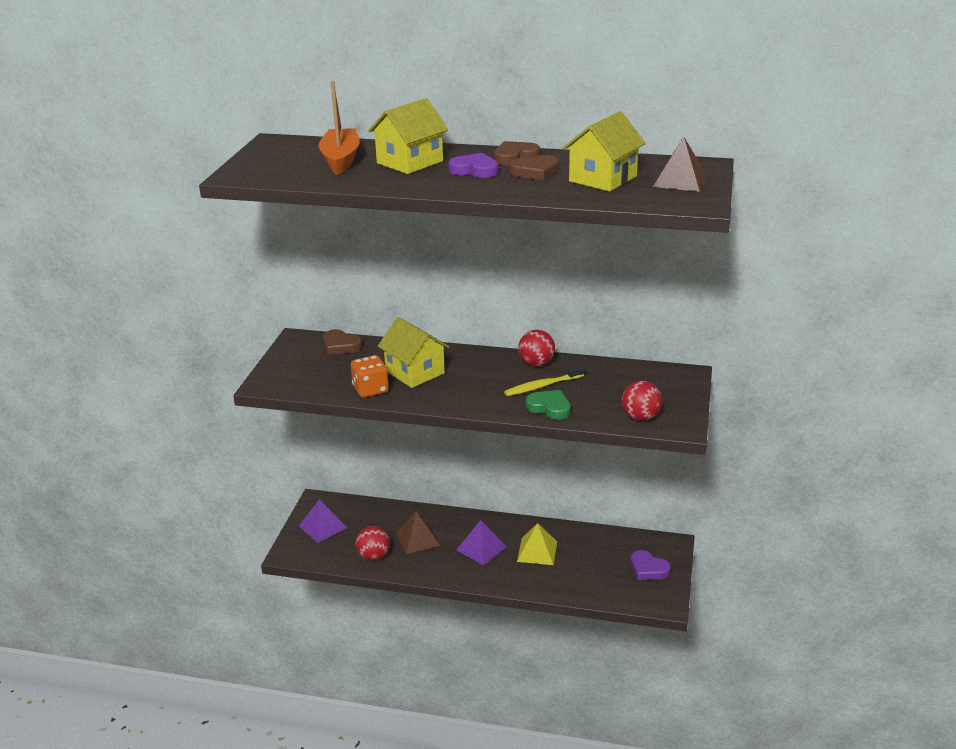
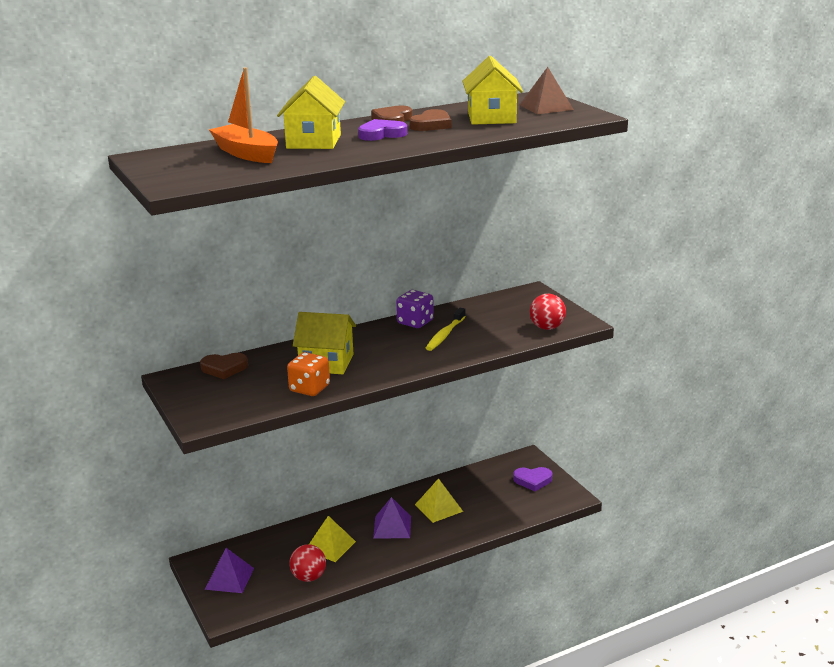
camera: 40 degrees left, 5 degrees down
(417, 539) = (330, 546): brown pyramid -> yellow pyramid
(536, 363) = (415, 322): red ball -> purple dice
(549, 407) = (474, 346): green heart -> none

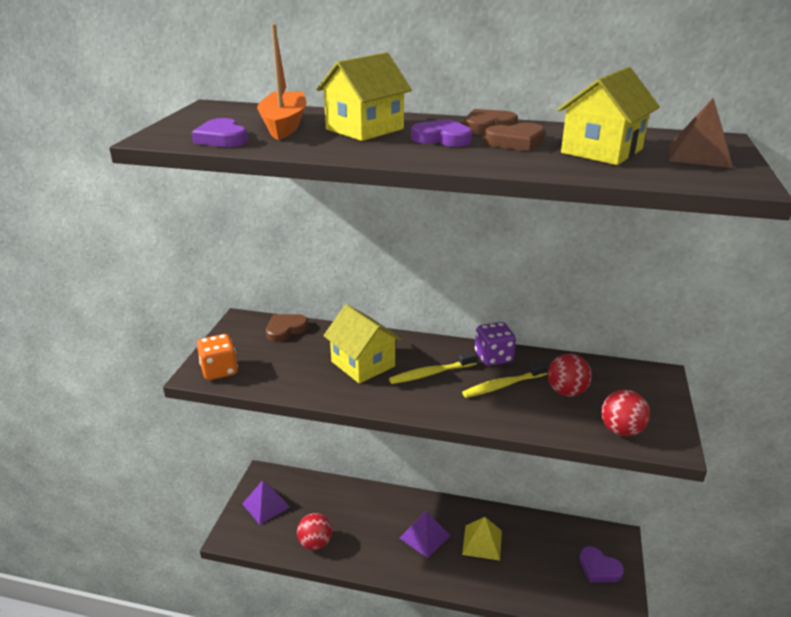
camera: 40 degrees right, 5 degrees up
(224, 368) = (285, 330): brown heart -> brown heart turned 105 degrees clockwise
(226, 173) = (222, 138): none -> purple heart
(309, 389) = (314, 384): orange dice -> orange dice (219, 370)
(330, 546) = (360, 523): yellow pyramid -> none
(386, 348) = (431, 373): none -> yellow toothbrush
(489, 322) = (566, 391): none -> red ball

